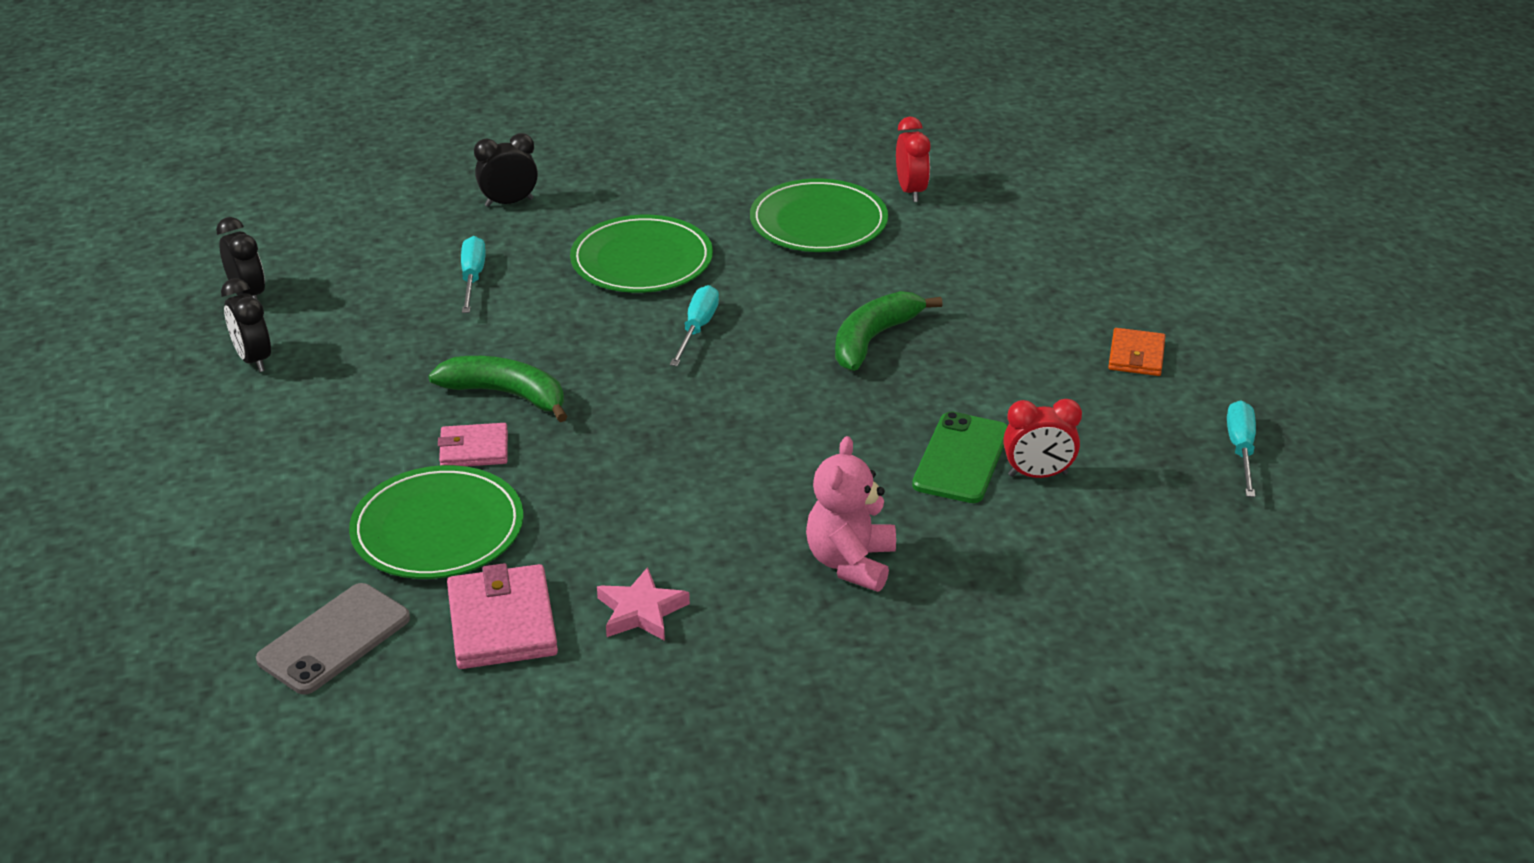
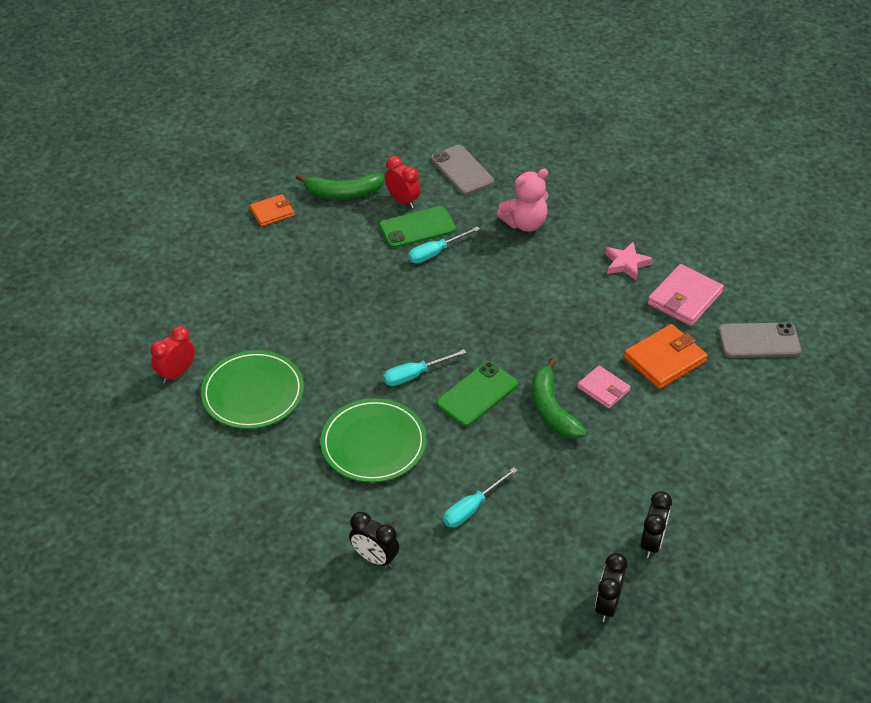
camera: 130 degrees left, 10 degrees up
(438, 528) = (664, 360): green plate -> orange wallet
(606, 355) = (477, 394): none -> green phone
(873, 339) = (352, 304): green banana -> green banana (343, 193)
(1050, 570) = (462, 170): none -> grey phone
(1241, 450) = (318, 154): turquoise screwdriver -> turquoise screwdriver (436, 253)

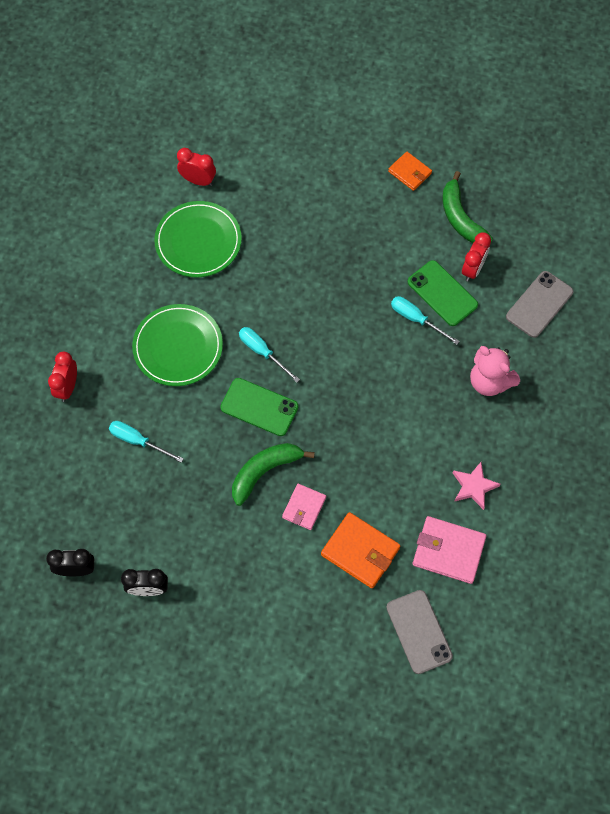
camera: 70 degrees right, 20 degrees up
(375, 558) = (67, 387): black clock -> red clock

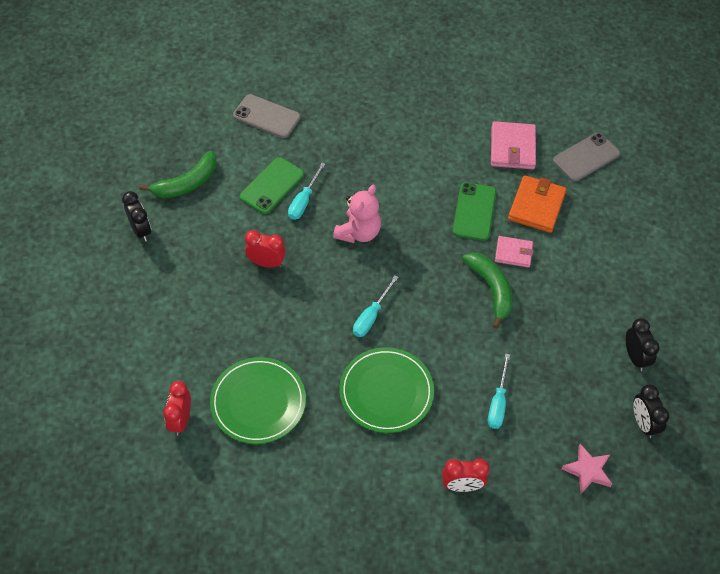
camera: 105 degrees left, 10 degrees down
(259, 407) = (429, 307): green phone -> green phone (474, 211)
(265, 471) = (491, 289): green banana -> green banana turned 150 degrees counterclockwise
(409, 172) = (141, 230): orange wallet -> black clock
(472, 269) = (241, 167): red clock -> red clock (266, 263)
(474, 486) = (451, 139): pink star -> pink star (587, 470)
(489, 381) = (351, 141): pink teddy bear -> pink teddy bear (358, 232)

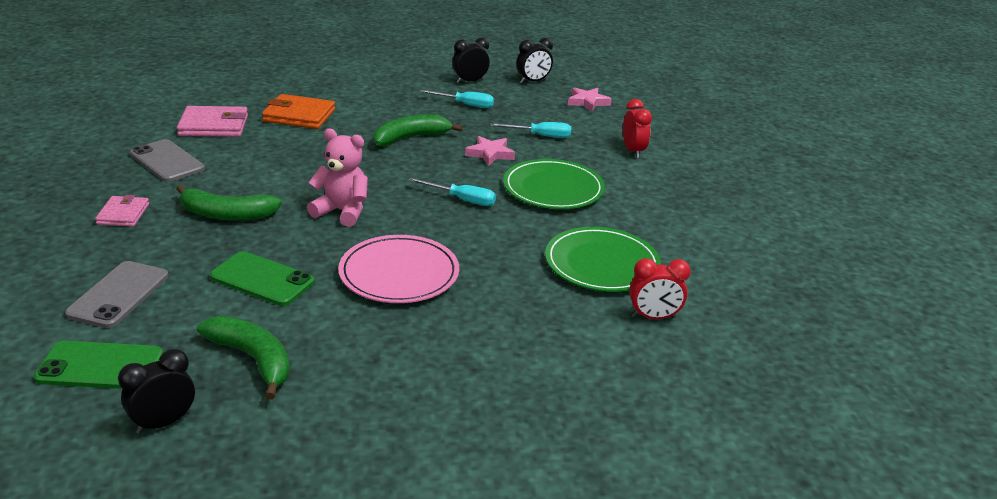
camera: 100 degrees left, 25 degrees down
(141, 230) = (353, 396): black clock -> black clock (164, 423)
(266, 263) = (399, 273): red clock -> pink plate
(304, 201) = (291, 252): turquoise screwdriver -> turquoise screwdriver (465, 105)
(361, 163) = (226, 214): none -> green banana
(457, 350) = (490, 154): none -> pink star
(474, 211) = (307, 146): green phone -> green phone (100, 366)
(513, 253) = (362, 127): pink wallet -> pink wallet (123, 214)
(586, 157) = (233, 92): grey phone -> grey phone (167, 161)

